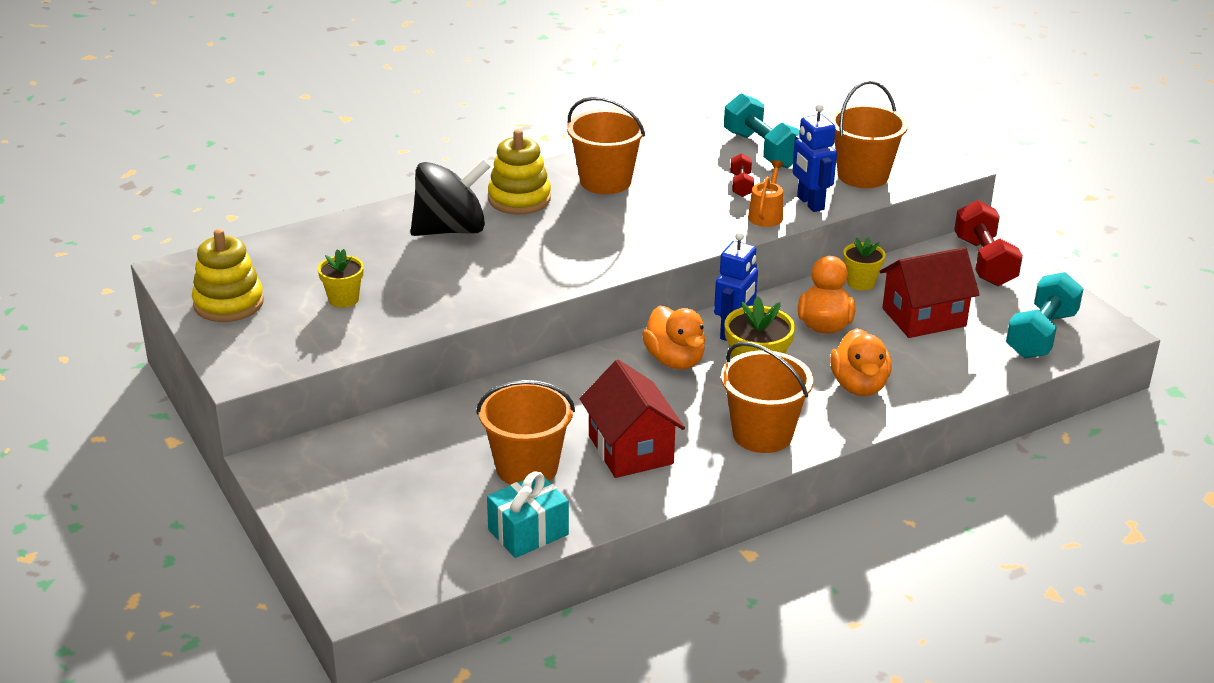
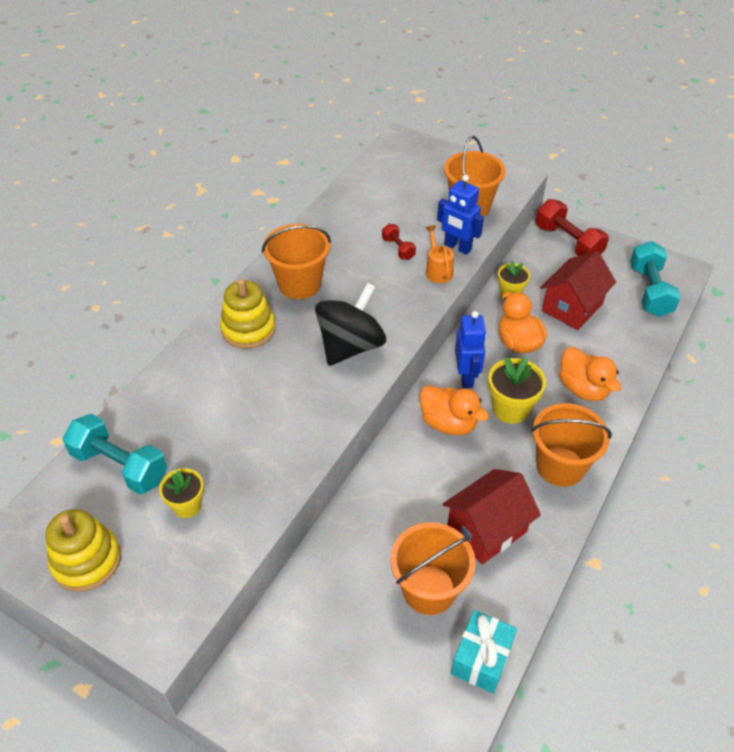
camera: 30 degrees left, 15 degrees up
(451, 230) = (219, 385): black spinning top -> black spinning top (350, 346)
(630, 450) = (487, 529): red house -> red house turned 75 degrees counterclockwise
(762, 150) = (385, 209): turquoise dumbbell -> turquoise dumbbell (120, 466)

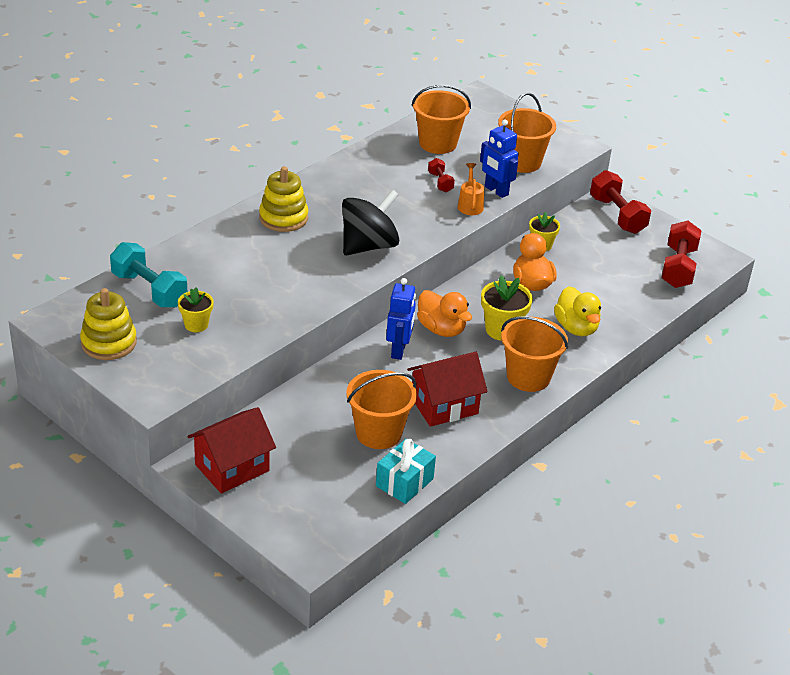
camera: 10 degrees right, 10 degrees down
(299, 284) = (340, 193): orange bucket -> orange bucket (438, 143)
(466, 377) = (472, 299): blue robot -> blue robot (399, 350)
(572, 307) = (596, 266): red house -> red house (232, 468)
(583, 388) = (576, 328): orange duck -> yellow duck
(649, 291) = (678, 267): turquoise dumbbell -> red dumbbell

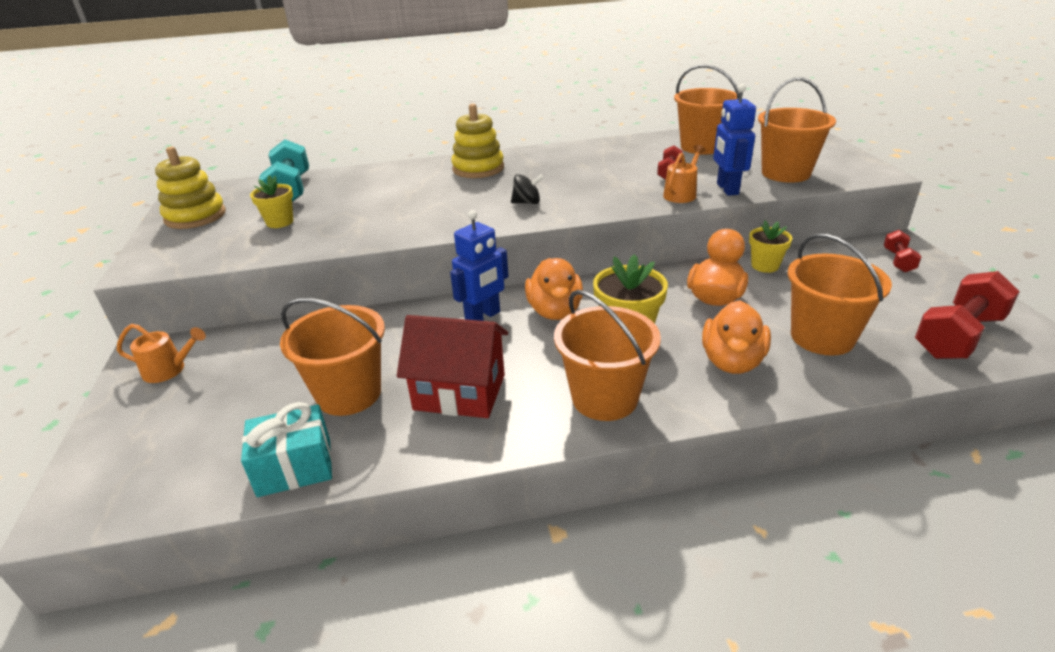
camera: 40 degrees right, 5 degrees down
(232, 468) = (170, 370): red house -> orange watering can
(368, 246) = (527, 202): black spinning top -> black spinning top, size x0.44
(576, 328) = (732, 361): yellow duck -> orange duck
(611, 293) = (822, 337): none -> orange bucket
(617, 215) = (898, 261): red dumbbell -> red dumbbell, size x0.52

